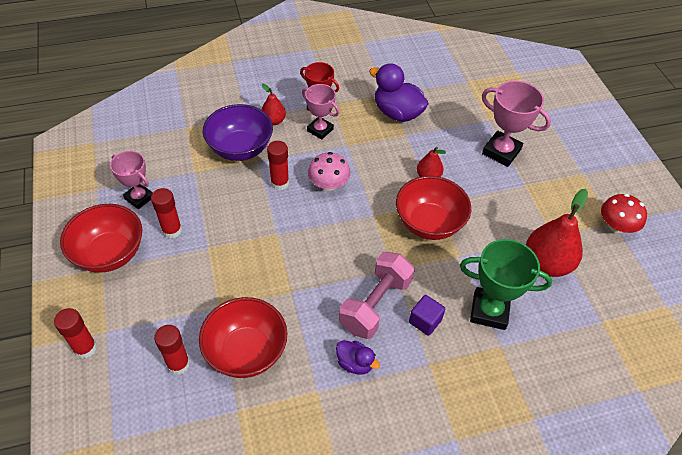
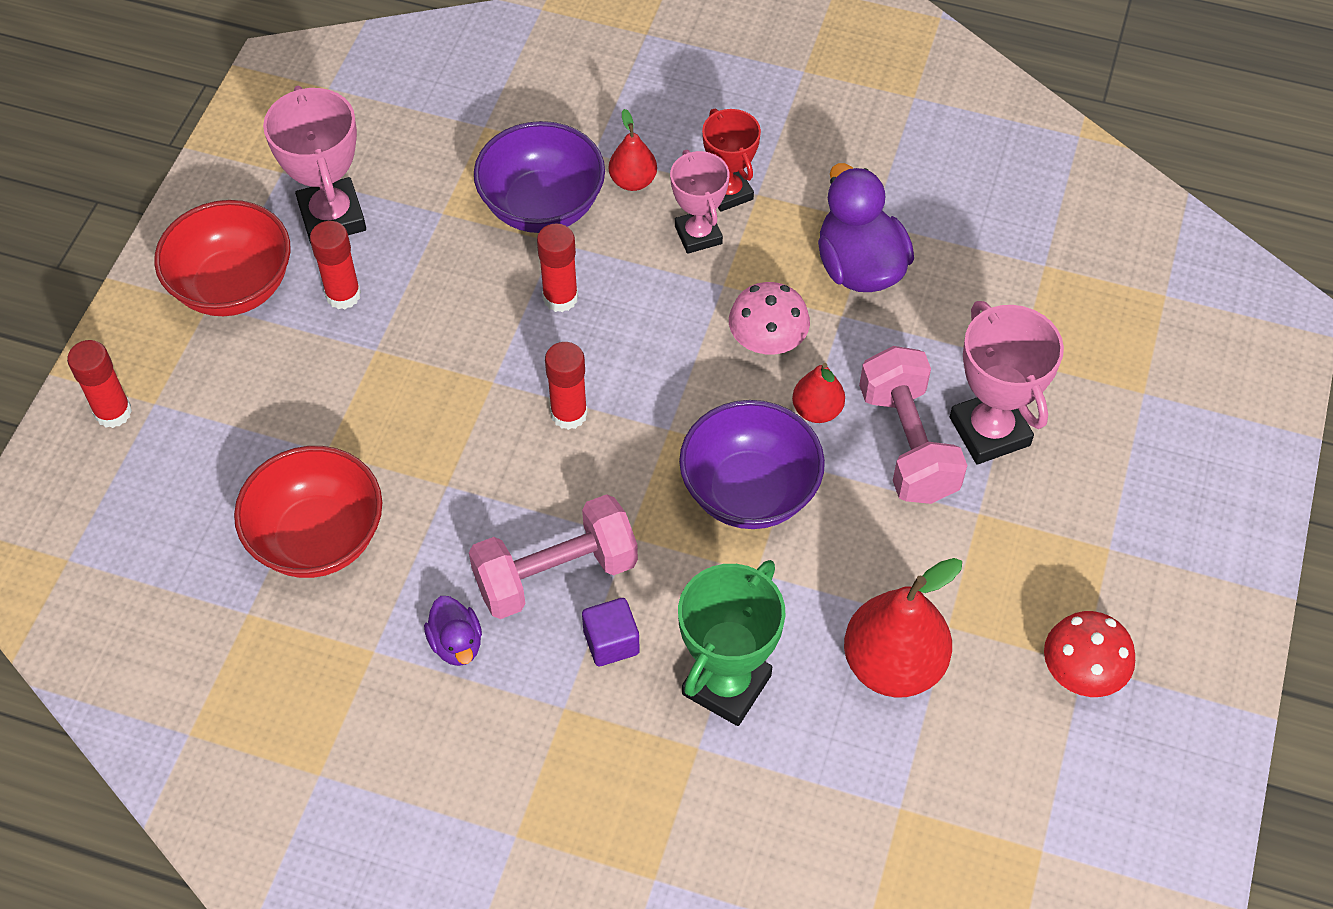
camera: 35 degrees right, 5 degrees up
(139, 198) = (332, 217): pink trophy -> pink trophy, size x1.51
(178, 364) = (216, 503): red glue stick -> red glue stick (569, 414)
(328, 184) = (637, 339): pink mushroom -> pink mushroom (767, 341)
(429, 223) = (749, 491): red bowl -> purple bowl
(475, 172) = (907, 444): none -> pink dumbbell
(489, 311) = (726, 685): green trophy -> green trophy turned 75 degrees clockwise

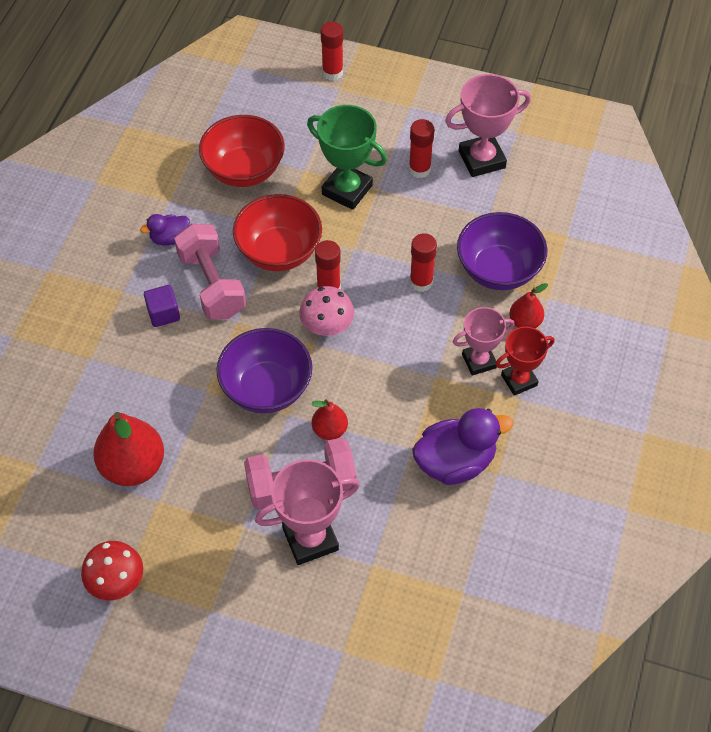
camera: 90 degrees right, 0 degrees up
(233, 287) = (424, 116): red bowl -> red bowl (279, 251)
(726, 685) = (129, 373): green trophy -> green trophy (347, 190)
(767, 341) = (388, 401): pink mushroom -> pink mushroom (327, 325)

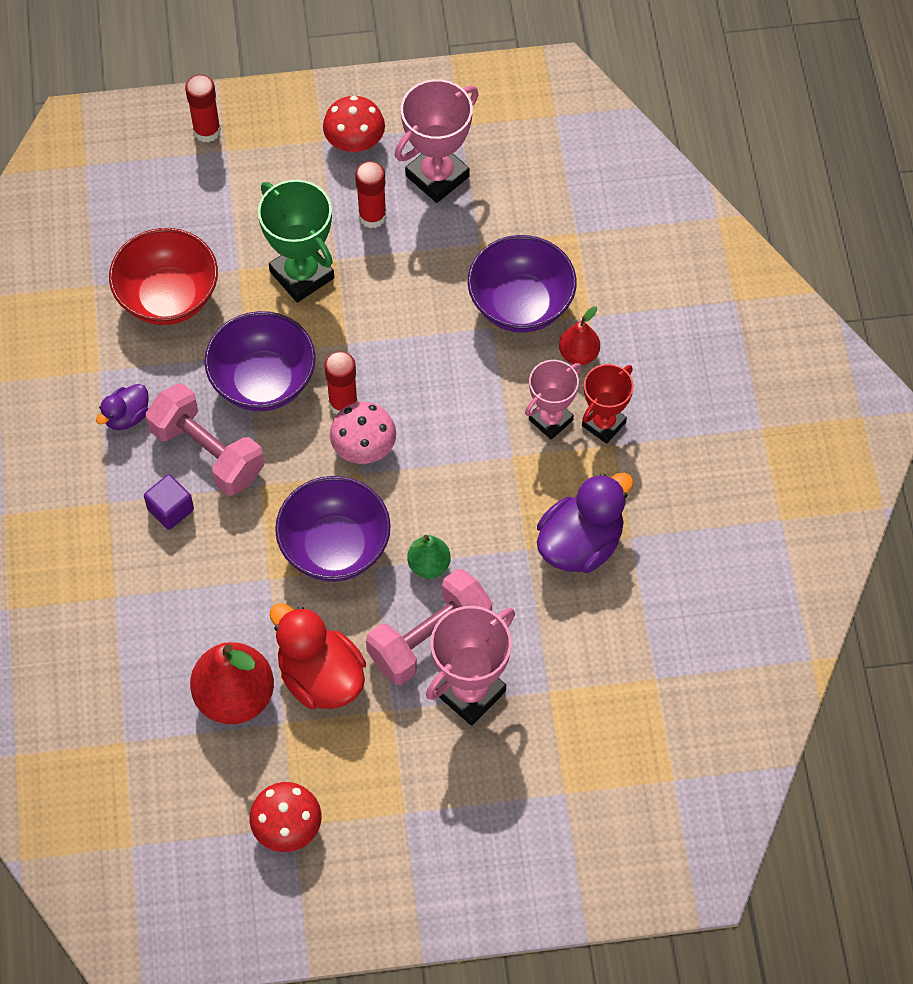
camera: 25 degrees left, 5 degrees up
(203, 479) = (320, 677): none -> red duck
(279, 251) = (263, 381): red bowl -> purple bowl
(330, 430) = (429, 565): red pear -> green pear
(347, 190) = (302, 275): green trophy -> green trophy turned 45 degrees clockwise
(421, 282) = (442, 353): red glue stick -> none
(434, 115) = (355, 141): none -> red mushroom

